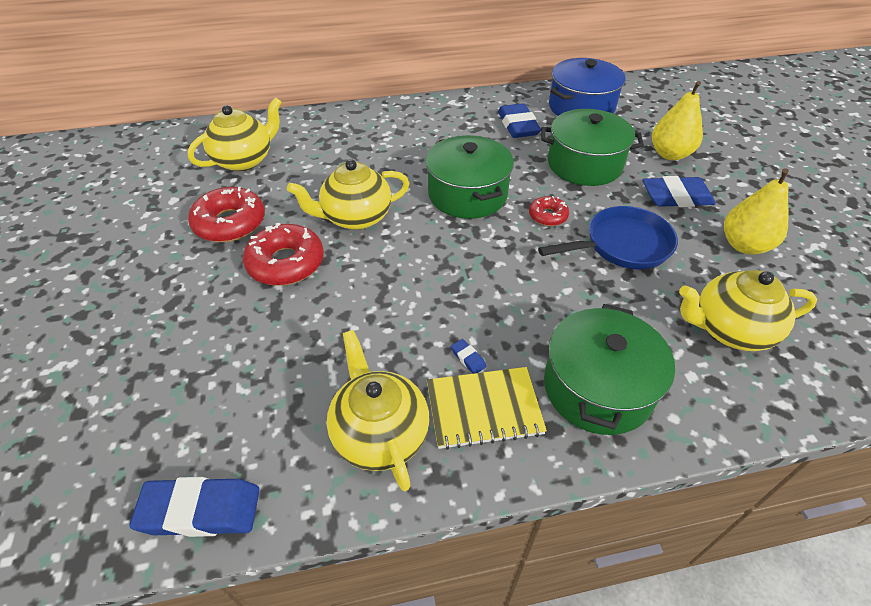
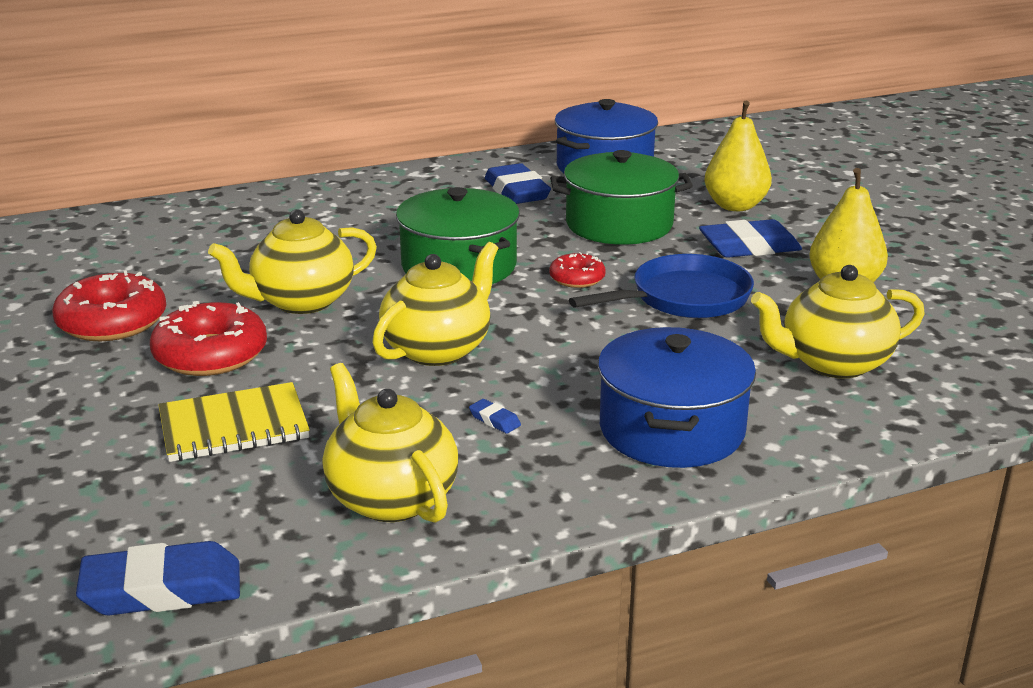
camera: 10 degrees left, 20 degrees down
(244, 160) = (113, 256): yellow teapot -> yellow teapot (438, 349)
(484, 409) = (526, 462): yellow notebook -> yellow notebook (234, 426)
(597, 387) = (671, 429): green pot -> blue pot

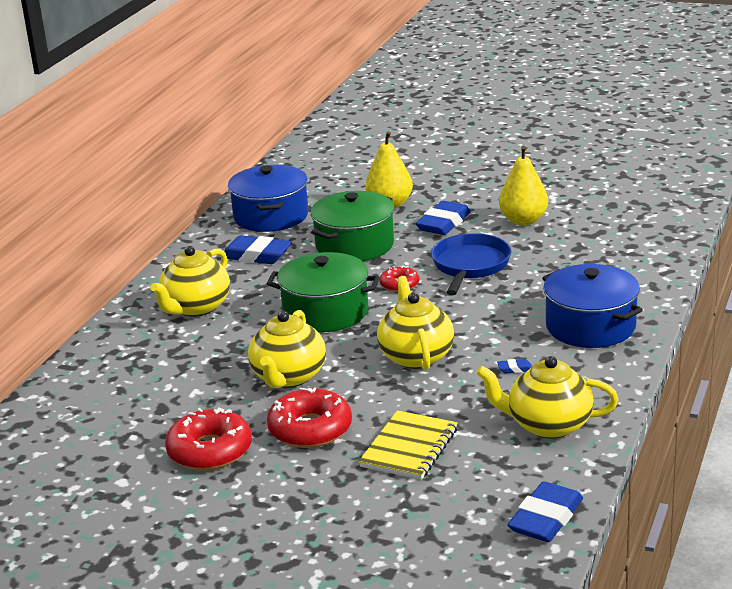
camera: 45 degrees left, 0 degrees up
(833, 363) = (591, 260): yellow teapot -> yellow teapot (196, 308)

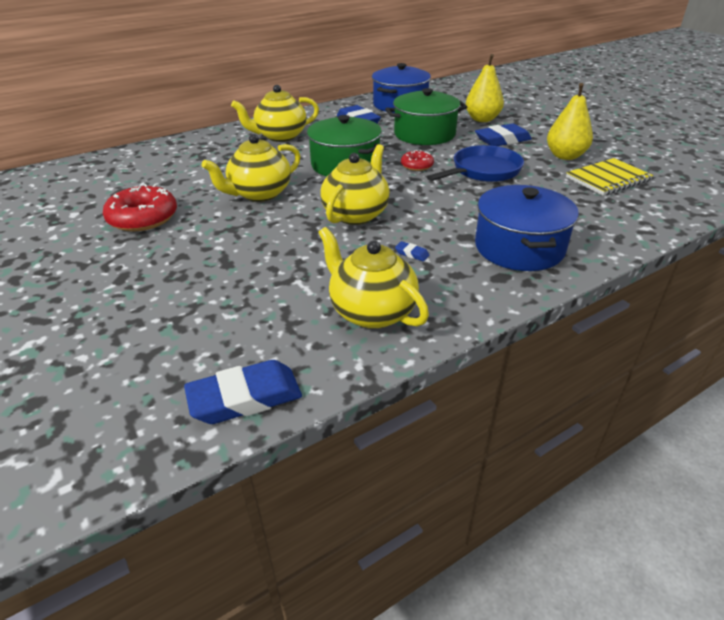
camera: 35 degrees right, 10 degrees up
(310, 429) = (215, 232): red donut -> none
(409, 448) = (249, 276): yellow notebook -> yellow notebook (608, 179)

